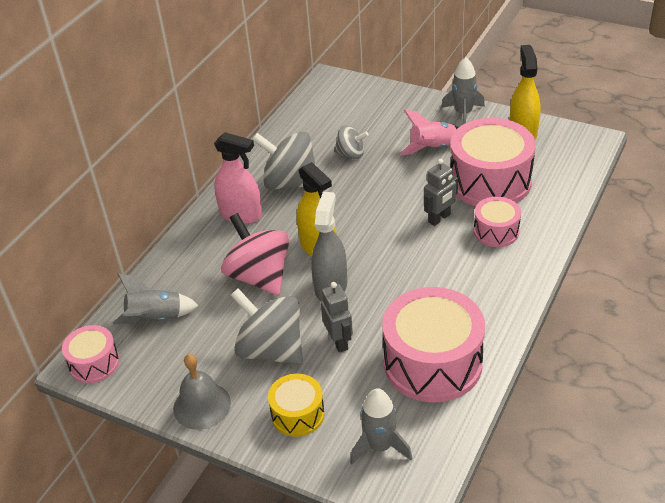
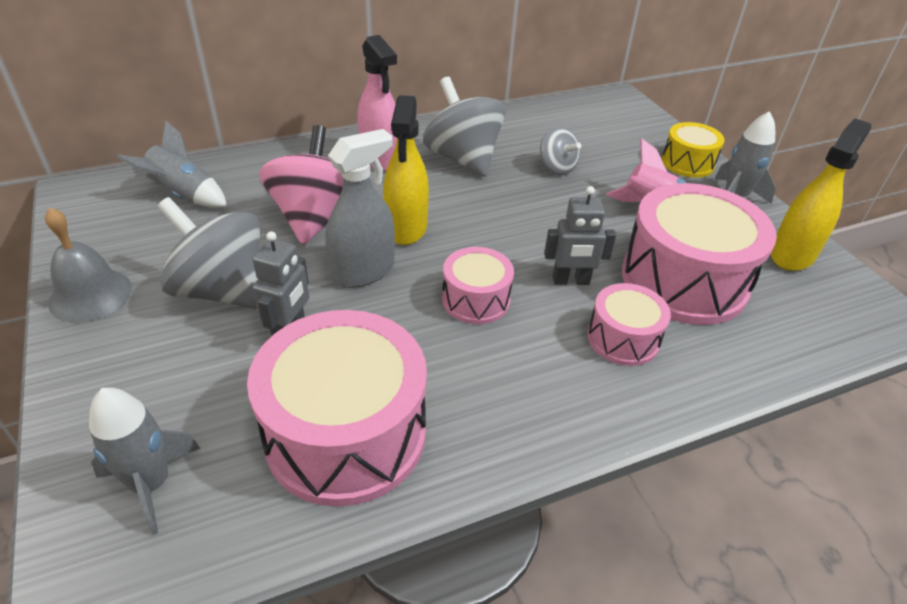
camera: 35 degrees right, 0 degrees up
(94, 363) = (87, 198): pink drum -> pink drum (476, 300)
(271, 349) = (222, 290): grey spinning top -> grey spinning top turned 45 degrees counterclockwise
(297, 414) = (142, 373): yellow drum -> yellow drum (687, 163)

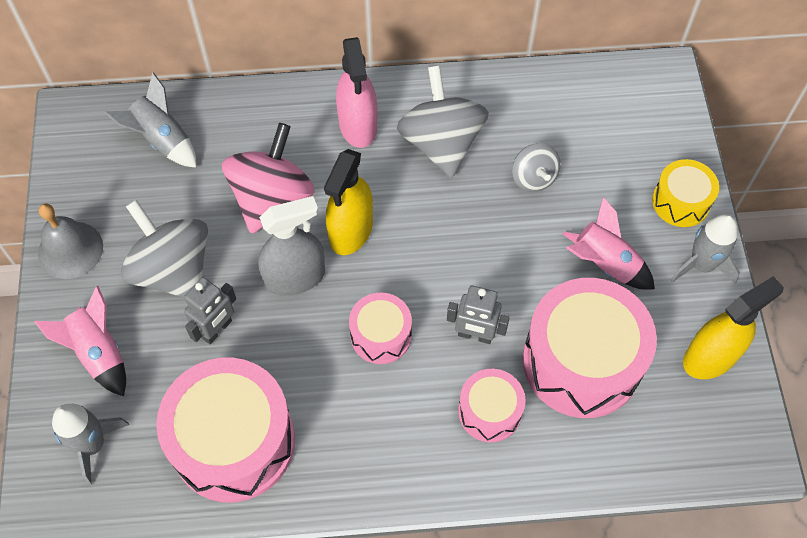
camera: 20 degrees right, 20 degrees up
(143, 382) = (98, 353): none -> pink rocket

